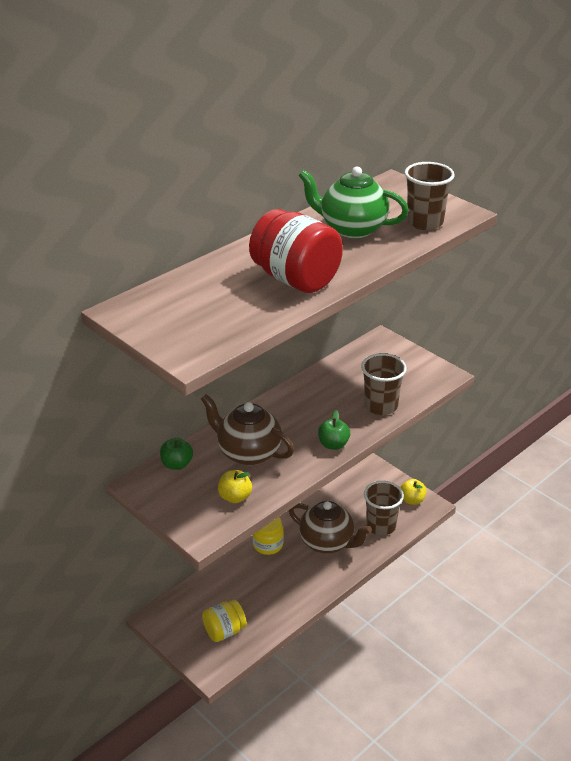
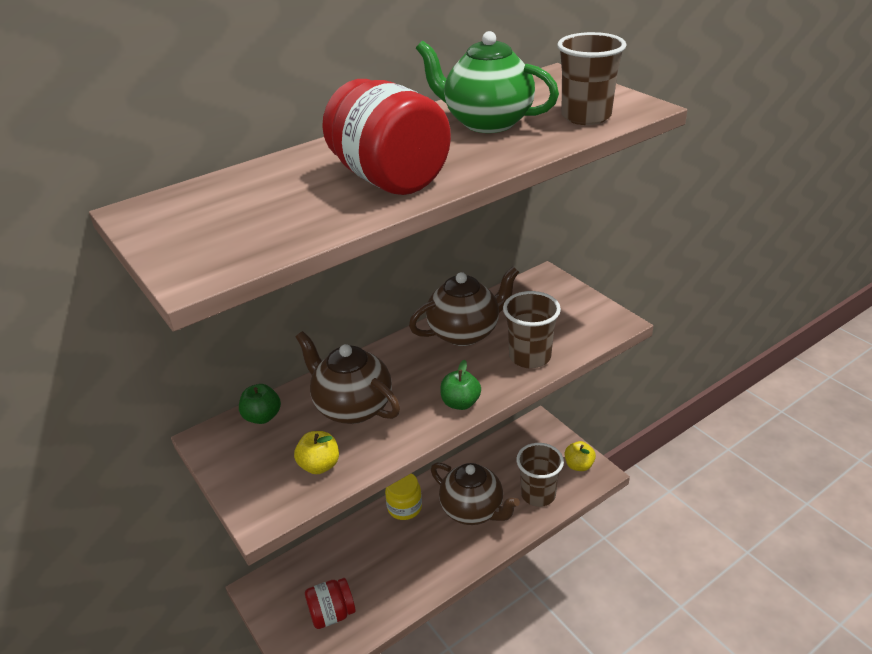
camera: 10 degrees right, 0 degrees up
(224, 631) = (332, 614): yellow jar -> red jar
(324, 389) = (465, 332): none -> brown teapot

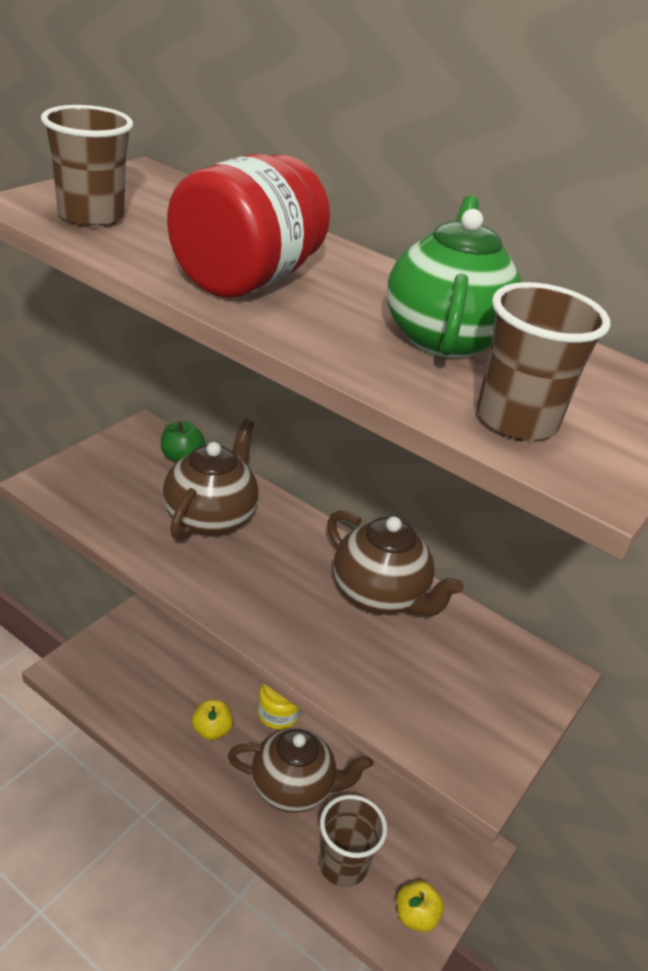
camera: 65 degrees right, 0 degrees up
(319, 465) = (117, 508): yellow apple -> yellow apple (211, 730)
(332, 614) = (123, 678): red jar -> none
(460, 403) = (240, 607): green apple -> none
(473, 510) = (293, 788): brown teapot -> brown teapot turned 105 degrees counterclockwise
(530, 357) = (353, 669): brown cup -> brown cup (91, 217)

